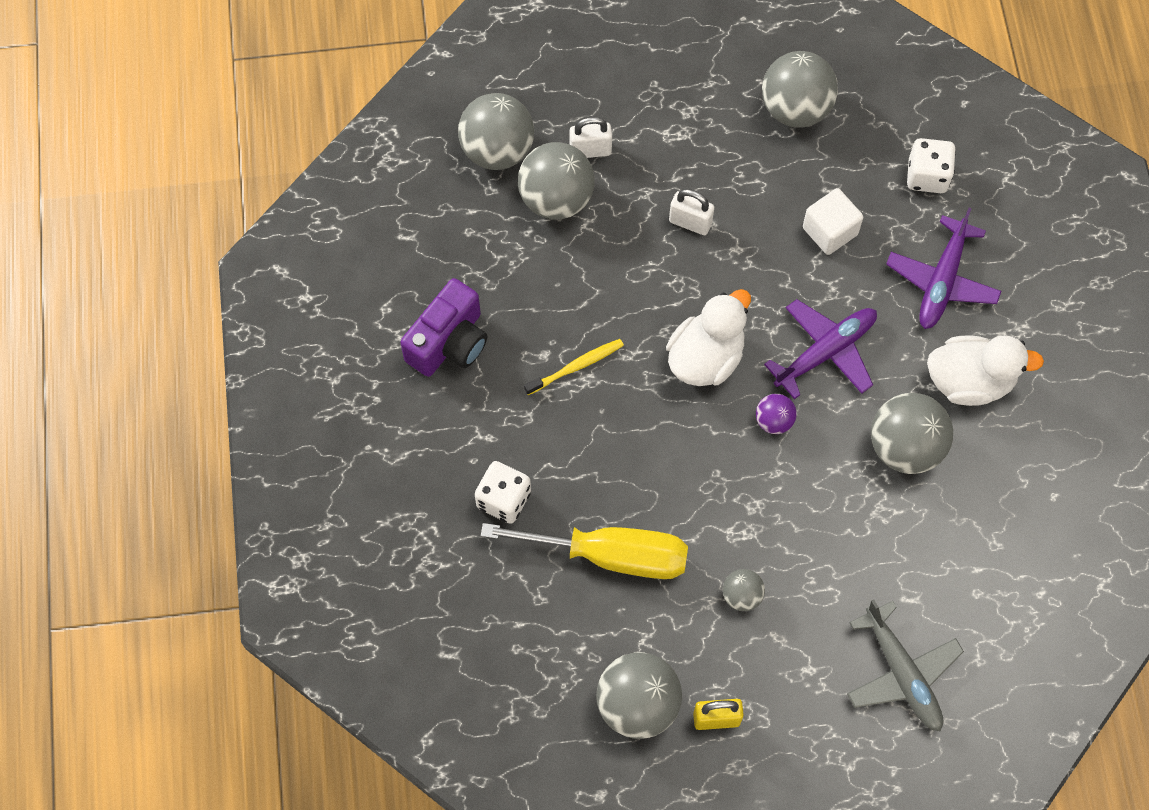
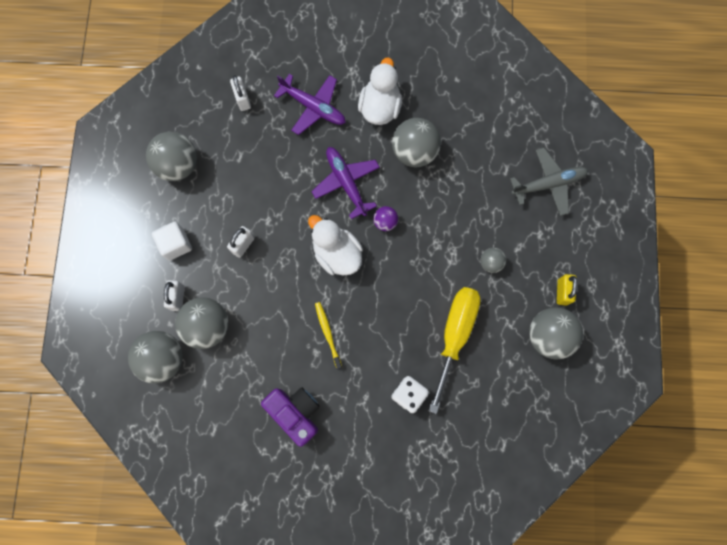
camera: 80 degrees left, 10 degrees up
(830, 231) = (267, 163): white cube -> white cube (176, 244)
(927, 176) = (243, 99): white dice -> white padlock

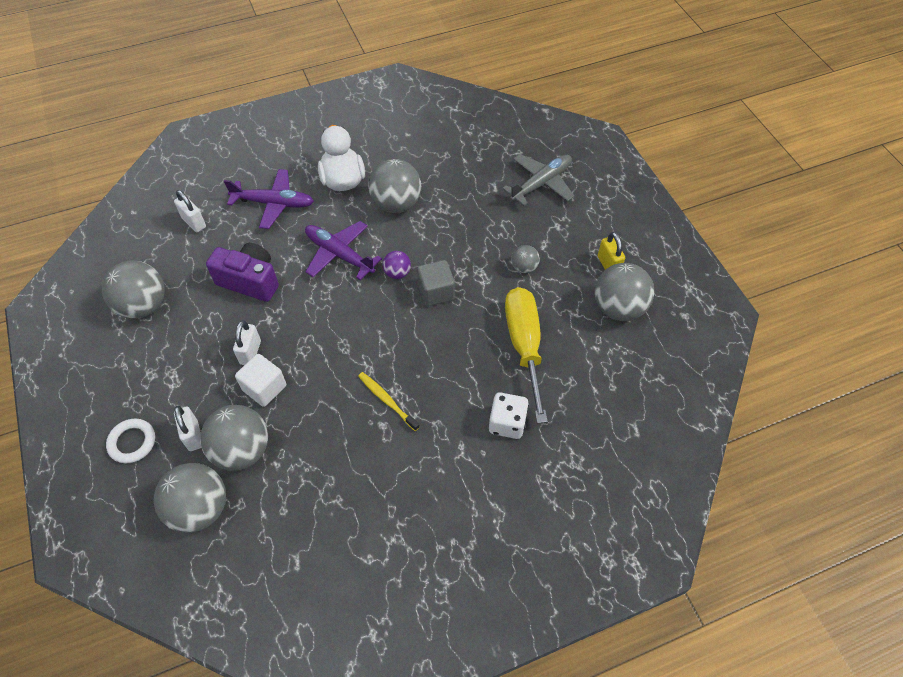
camera: 25 degrees left, 20 degrees down
(134, 283) = (132, 442): none -> white ring
(176, 244) = (170, 382): white cube -> white cube (264, 388)
(295, 412) = (388, 498): purple camera -> purple camera (250, 281)
(337, 253) = (360, 320): white duck -> none
(408, 254) = (436, 292): none -> grey cube

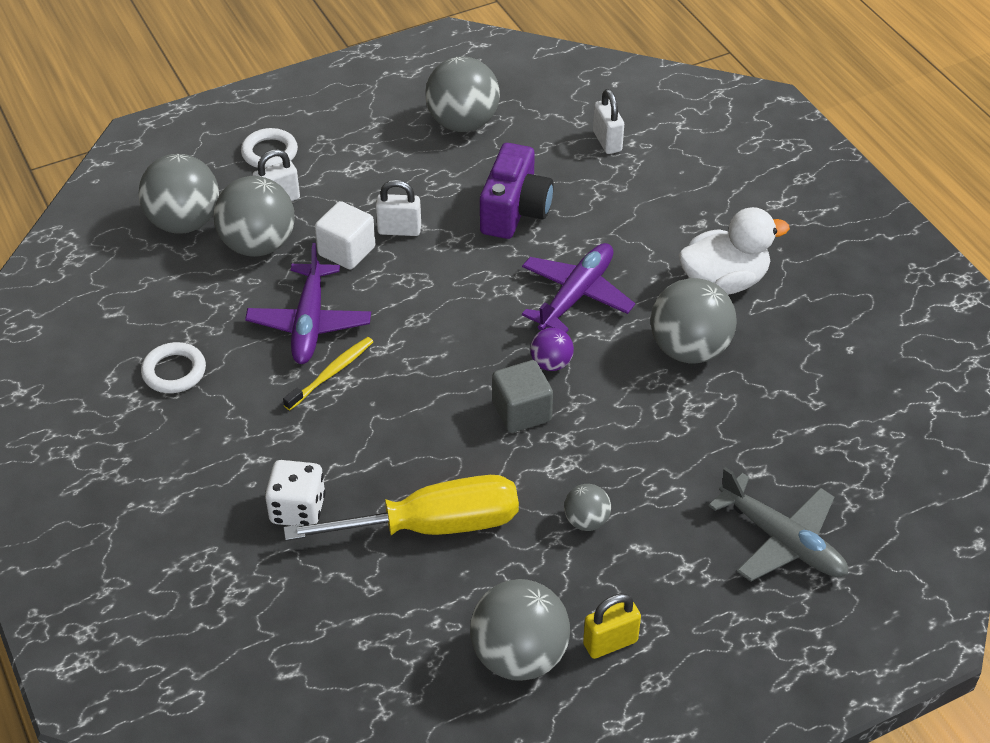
camera: 85 degrees right, 10 degrees down
(194, 222) = (607, 141): white padlock -> white padlock turned 60 degrees counterclockwise
(273, 203) = (659, 213): purple plane -> purple plane (310, 322)
(369, 509) = (174, 371): none -> white ring

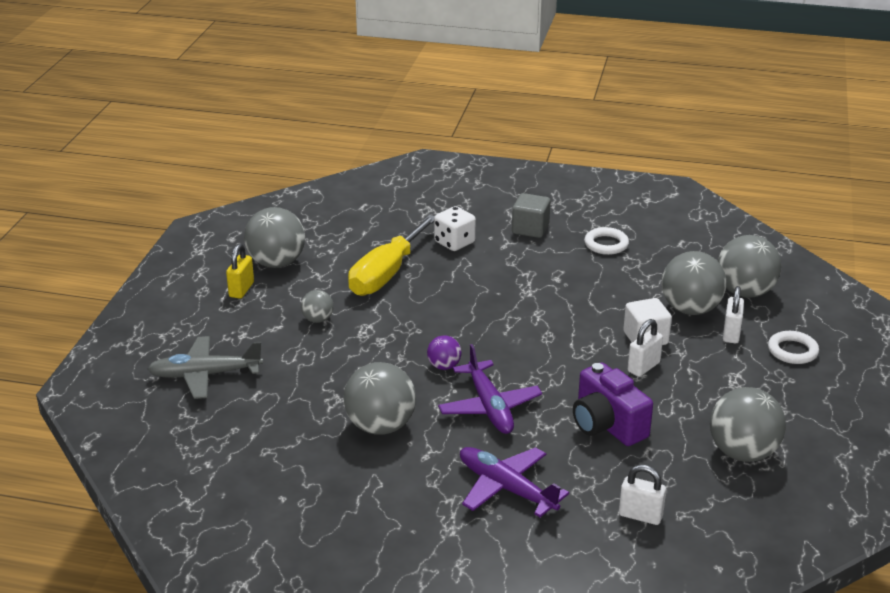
camera: 130 degrees right, 15 degrees down
(310, 322) = (593, 299): purple plane -> purple plane (506, 488)
(331, 373) = (540, 289): yellow toothbrush -> none
(521, 412) = (422, 337): grey cube -> grey cube (530, 229)
(724, 281) = (417, 480): white duck -> none

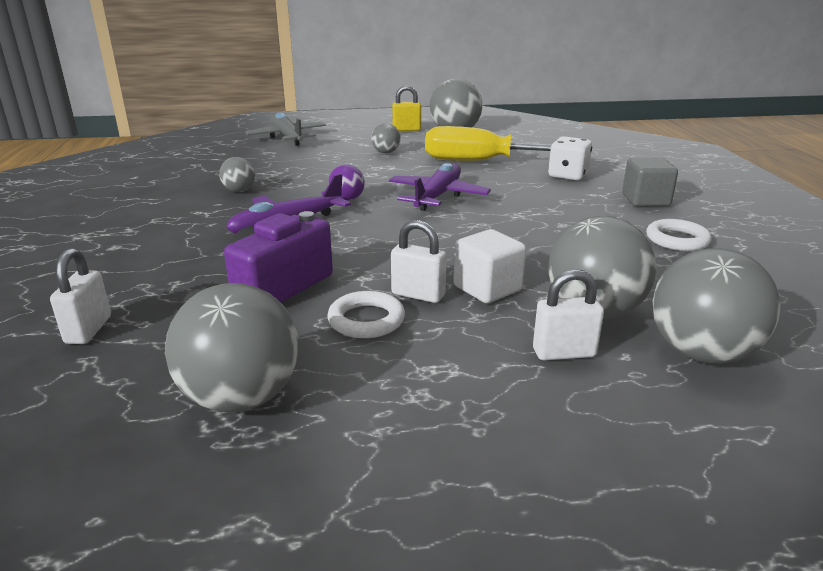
camera: 70 degrees right, 5 degrees down
(380, 426) = (239, 191): grey ball -> grey ball, size x0.51
(506, 488) = (146, 250): purple plane -> purple plane (437, 196)
(792, 351) = (572, 423): white ring -> white ring (366, 320)

